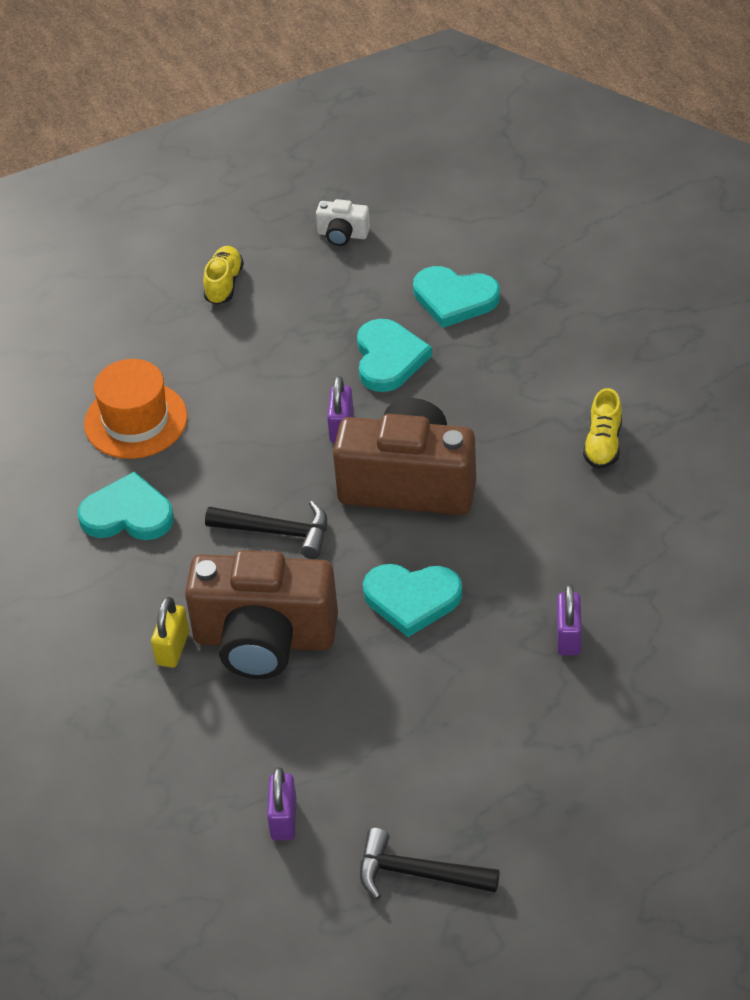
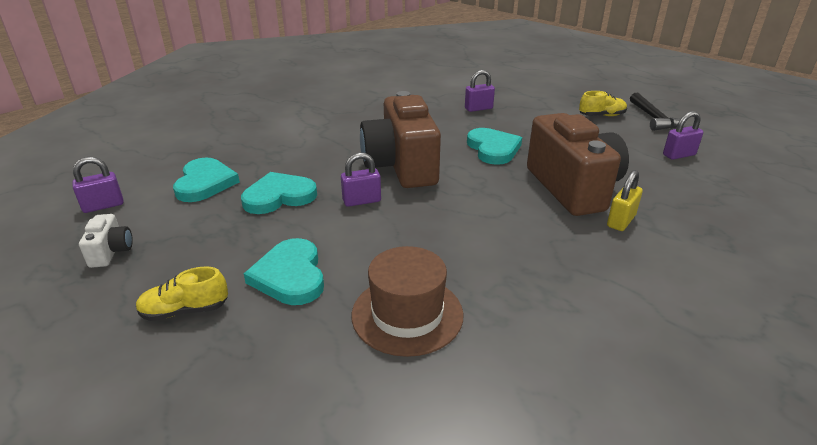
camera: 115 degrees left, 15 degrees down
(128, 514) = (522, 282): turquoise heart -> turquoise heart (290, 276)
(136, 420) = (407, 314): orange hat -> brown hat
(173, 648) = (620, 221): yellow padlock -> yellow padlock turned 45 degrees counterclockwise
(277, 532) = (480, 204): black hammer -> none
(440, 222) = (103, 206): none -> purple padlock
(603, 444) = (335, 118): yellow shoe -> yellow shoe (601, 116)

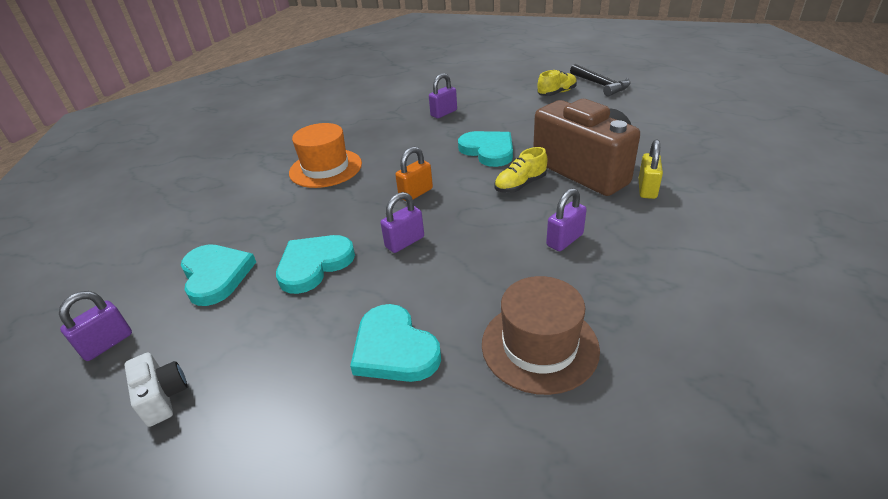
camera: 20 degrees left, 5 degrees up
(185, 311) = (309, 433): yellow shoe -> yellow shoe (520, 185)
(344, 128) = (325, 168): none -> orange hat
(401, 166) = (416, 193): brown camera -> orange padlock
(679, 155) = (645, 114): purple padlock -> purple padlock (564, 240)

